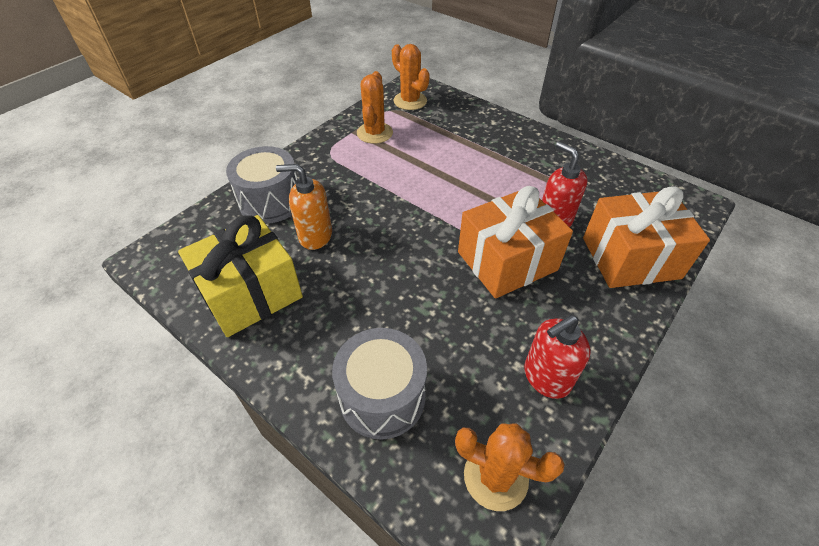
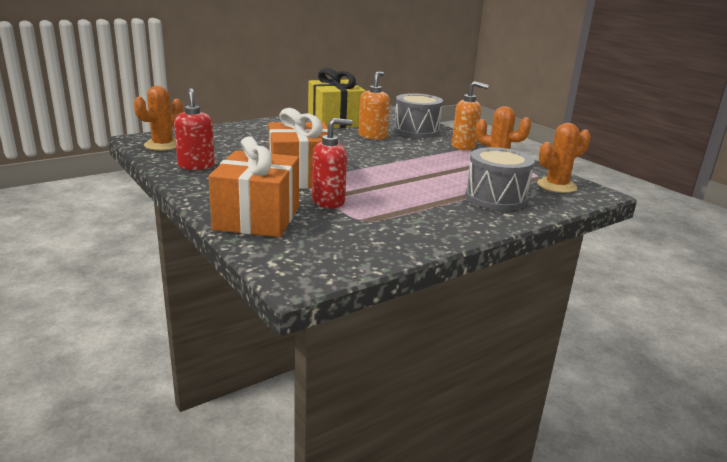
camera: 105 degrees right, 25 degrees down
(320, 158) = (464, 146): none -> orange soap dispenser
(382, 397) = (235, 134): grey drum -> grey drum (495, 198)

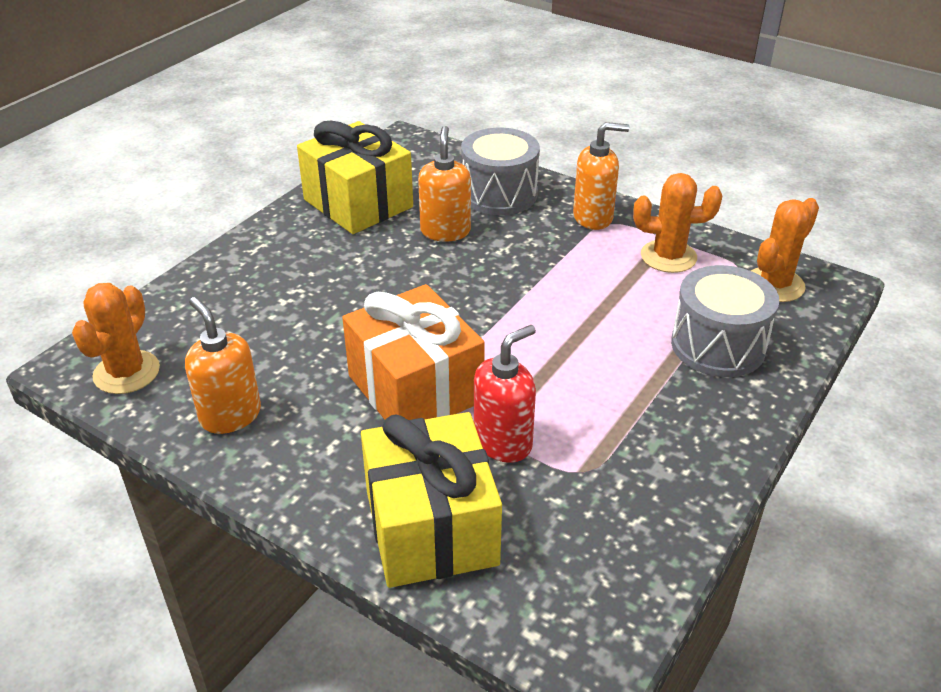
camera: 20 degrees left, 15 degrees up
(196, 165) = (230, 415): red soap dispenser -> orange soap dispenser
(257, 218) = (431, 527): orange gift -> yellow gift

